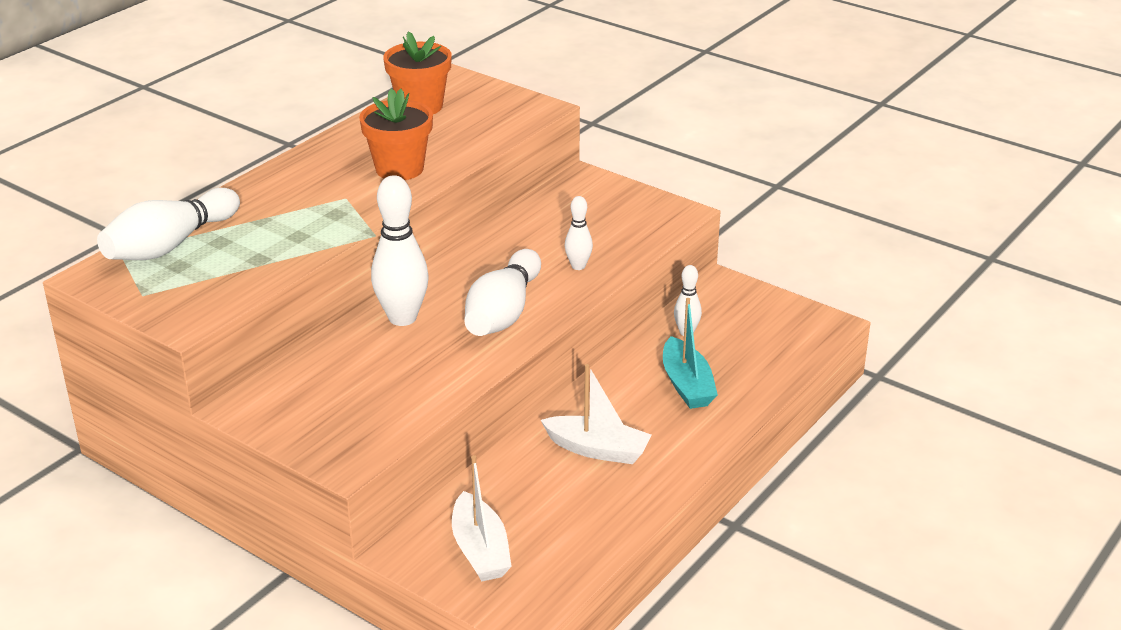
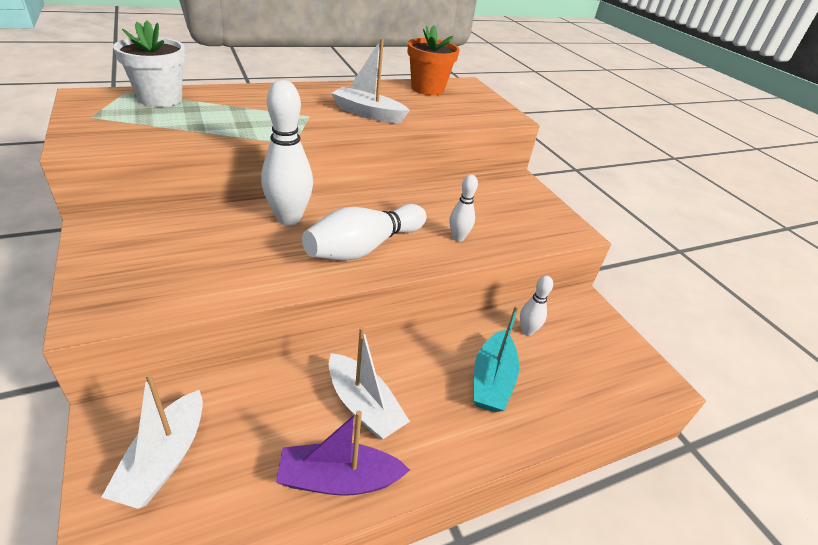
camera: 25 degrees right, 5 degrees up
(170, 245) = (160, 98): white bowling pin -> white flower pot
(399, 169) = (368, 114): orange flower pot -> white boat
(626, 500) = (338, 479): none -> purple boat

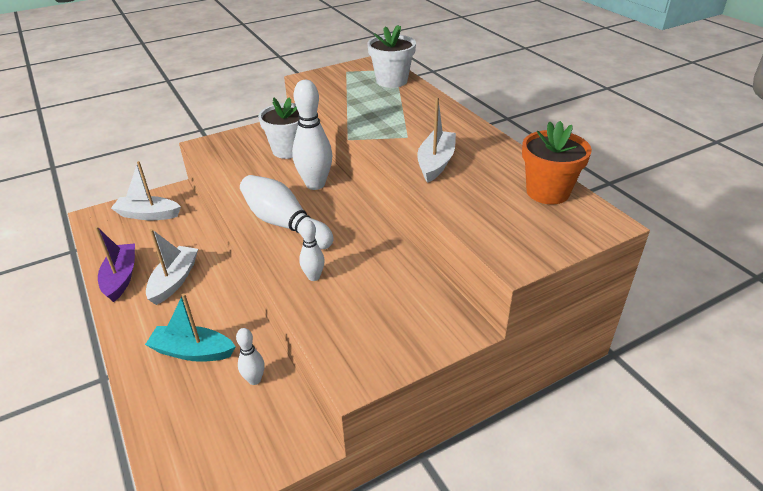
camera: 90 degrees right, 0 degrees up
(185, 230) = (288, 150): none -> white flower pot
(363, 405) = (174, 280): white boat -> white boat turned 150 degrees clockwise

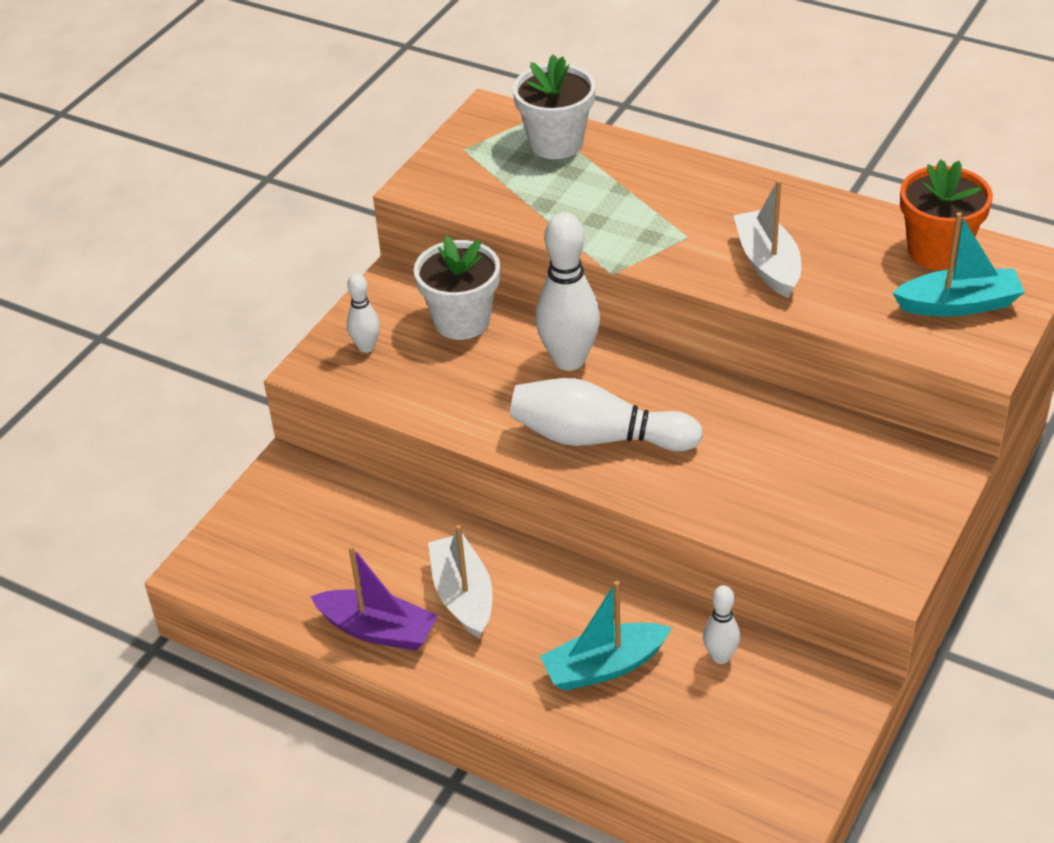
camera: 30 degrees left, 5 degrees up
(121, 277) = (378, 630): purple boat -> purple boat turned 150 degrees clockwise
(148, 215) = (290, 523): white boat -> none
(313, 277) = (718, 489): white bowling pin -> white bowling pin (366, 347)
(531, 224) = (958, 304): none -> turquoise boat

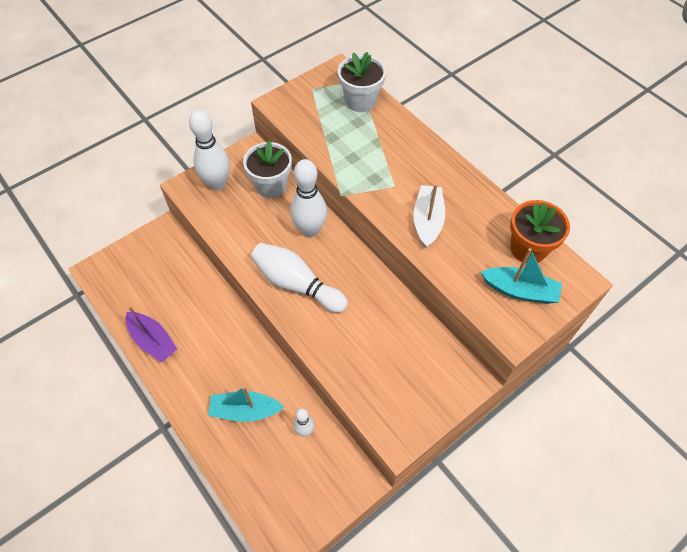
camera: 20 degrees right, 15 degrees up
(366, 347) = (217, 183): white bowling pin -> white bowling pin, size x1.91
(463, 595) = (202, 338): white boat -> none

